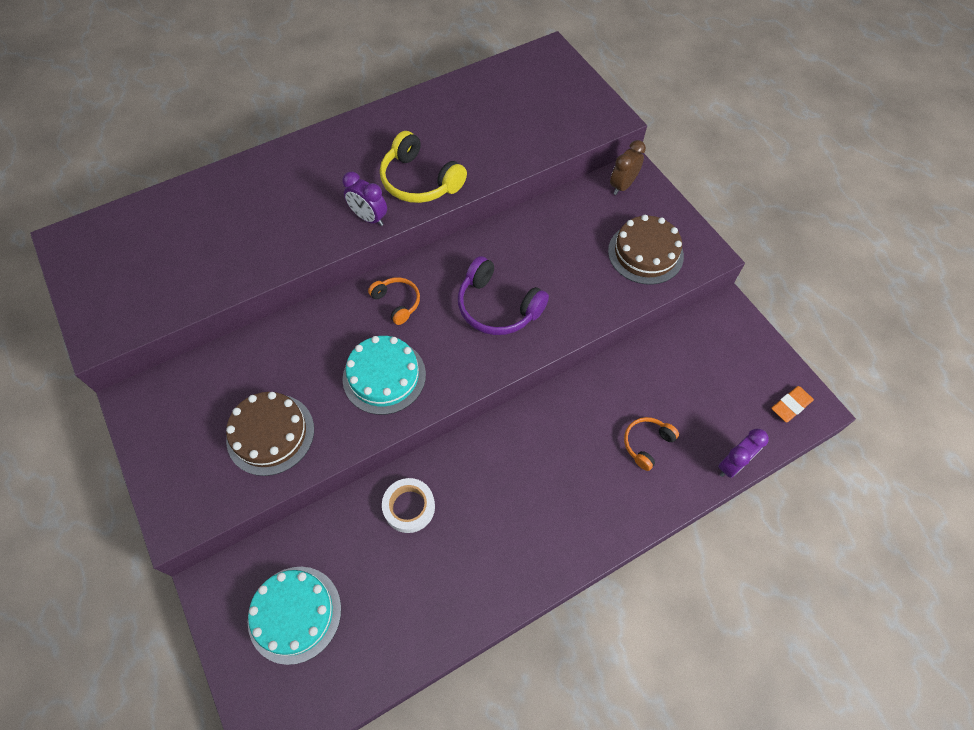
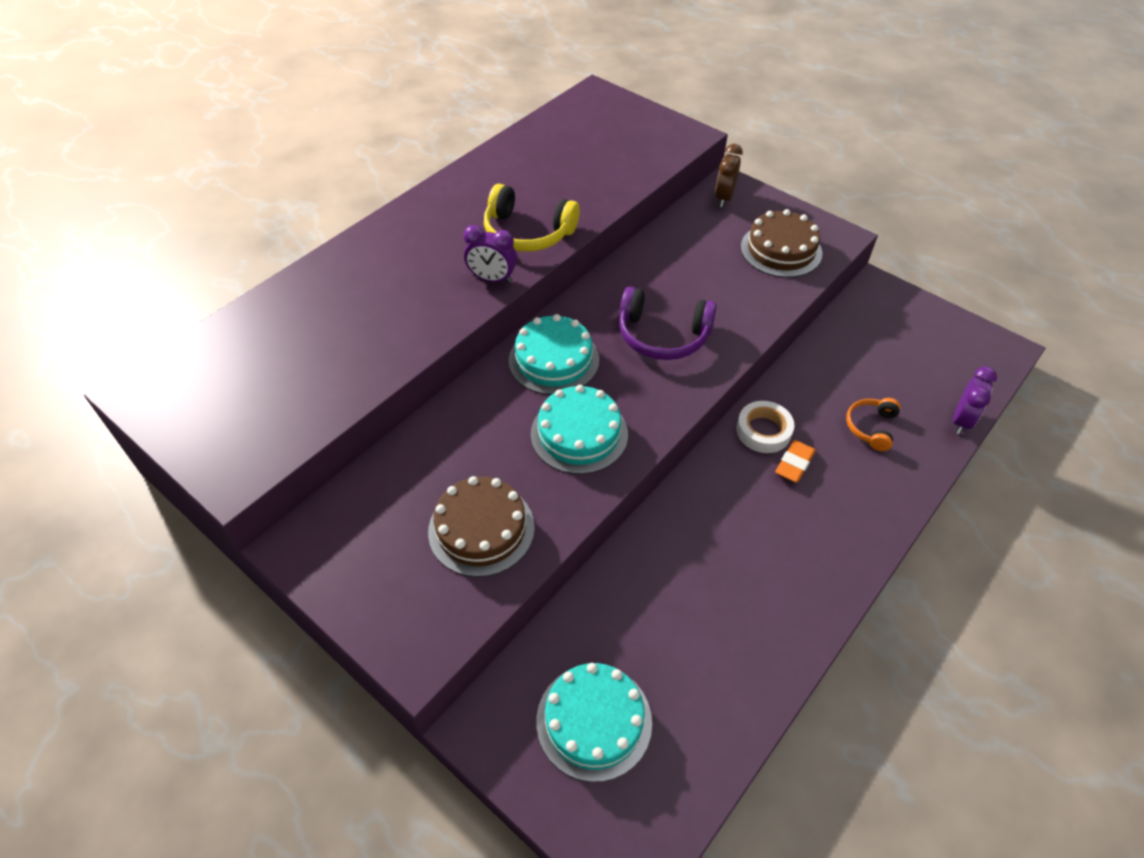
camera: 20 degrees left, 10 degrees down
(397, 302) = (554, 360): orange headphones -> turquoise cake
(409, 507) = (663, 565): white tape -> white tape (763, 431)
(790, 405) = (982, 353): orange eraser -> orange eraser (794, 464)

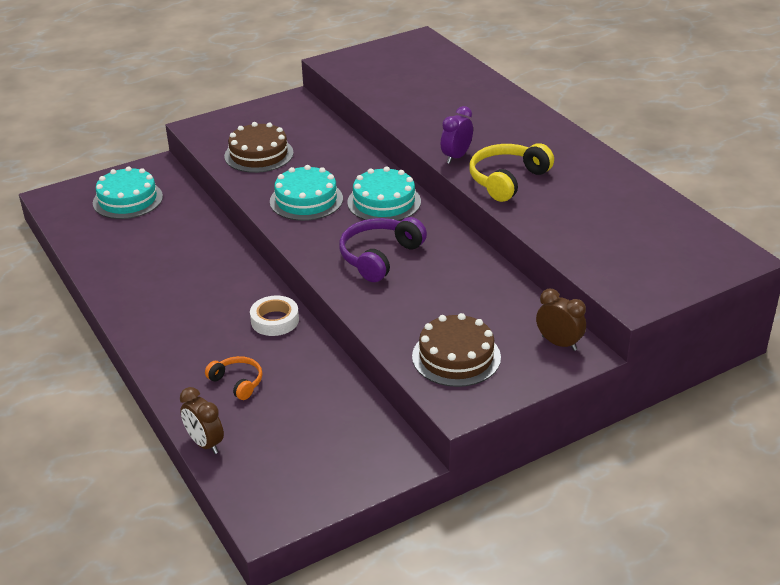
camera: 110 degrees right, 15 degrees down
(794, 464) = (233, 326): orange eraser -> none
(961, 420) = (205, 443): purple clock -> brown clock

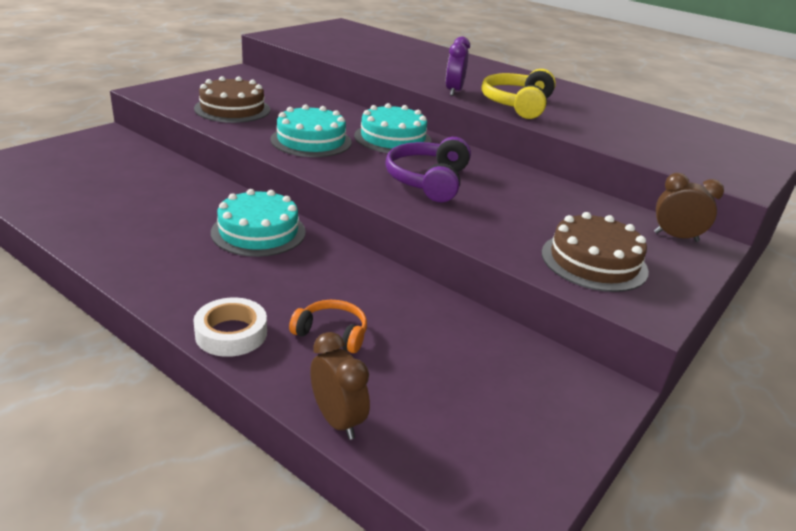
camera: 25 degrees left, 5 degrees down
(128, 199) = (84, 163): turquoise cake -> turquoise cake (258, 232)
(205, 443) = (337, 420): brown clock -> brown clock turned 150 degrees counterclockwise
(275, 320) = (333, 260): white tape -> white tape (231, 333)

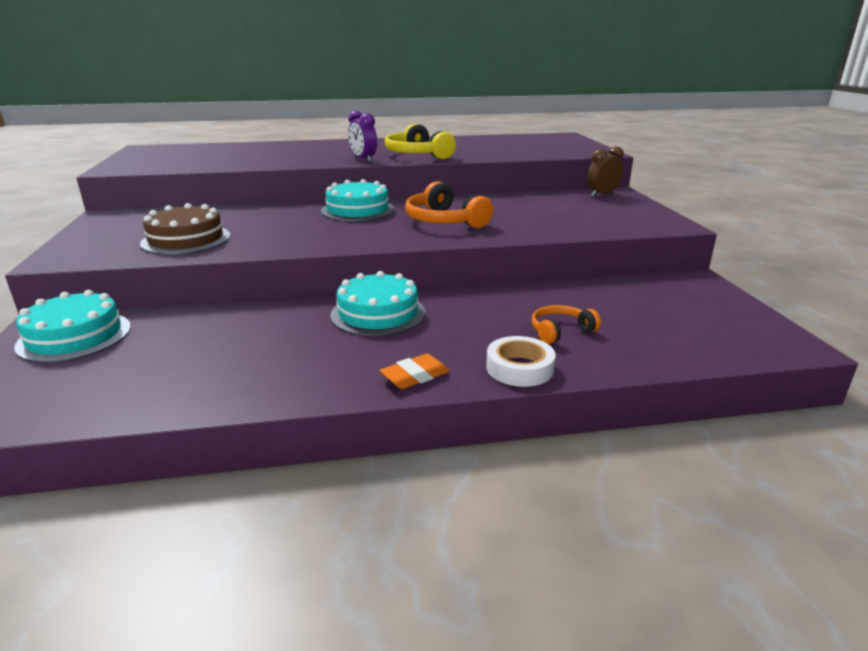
camera: 45 degrees left, 5 degrees down
(166, 287) = (415, 376): none -> orange eraser
(311, 141) = (312, 232): turquoise cake -> turquoise cake (75, 336)
(337, 420) = (666, 362): brown clock -> none
(428, 181) = (444, 221): purple headphones -> orange headphones
(594, 261) = (608, 218): brown cake -> none

